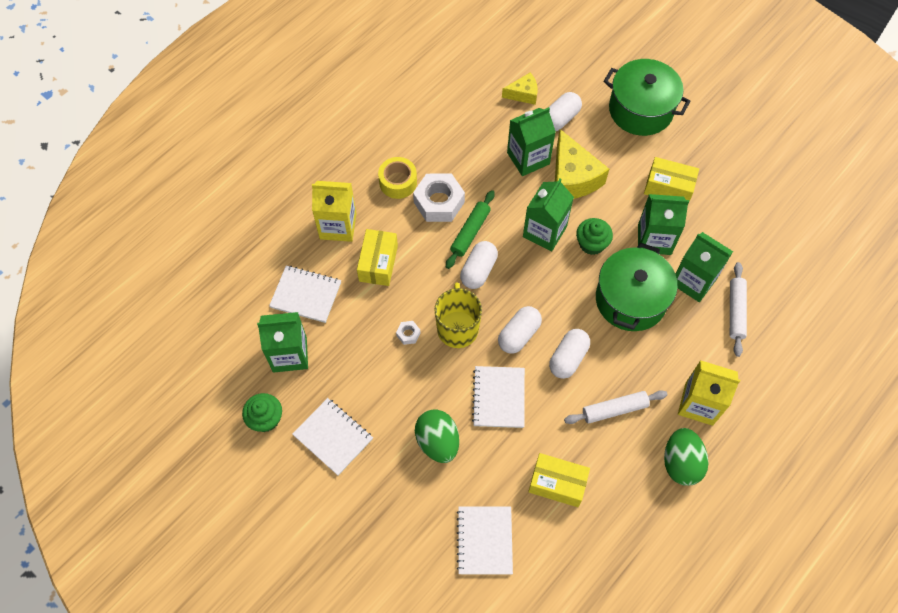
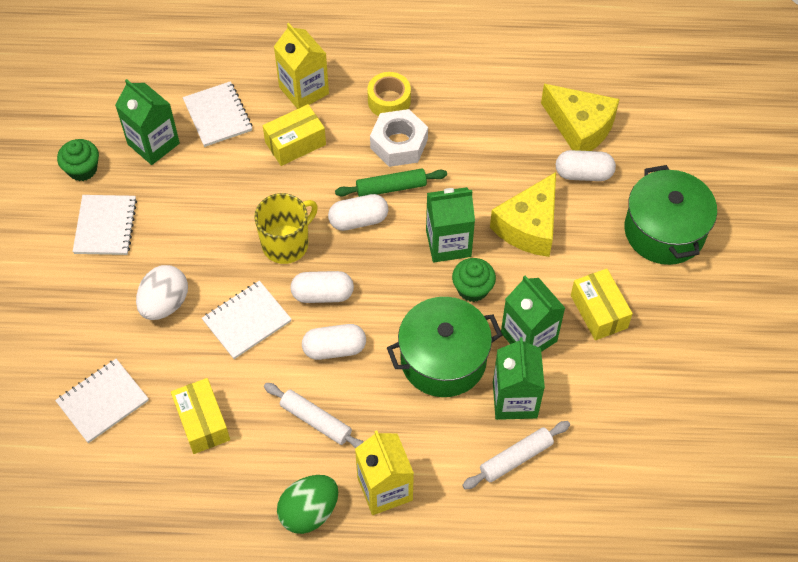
camera: 50 degrees right, 5 degrees down
(408, 334) = (247, 212): white nut -> none
(437, 442) = (165, 304): green egg -> white egg
(523, 94) = (580, 127): yellow cheese -> yellow cheese, size x1.82
(528, 158) = (513, 178): green carton -> none

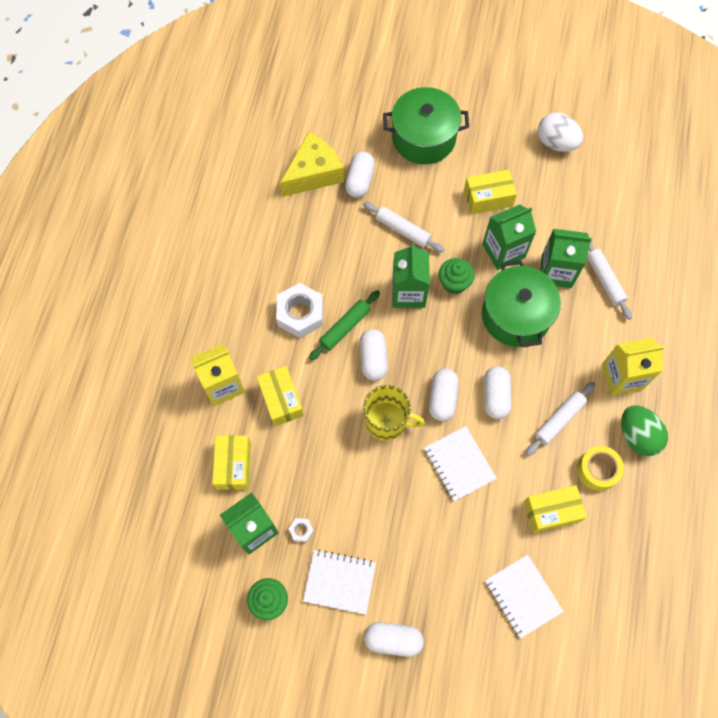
camera: 80 degrees left, 10 degrees up
(49, 282) = (393, 639): none -> white capsule
(156, 184) = (301, 530): none -> white nut
(165, 304) = (432, 533): white egg -> white egg (556, 143)
(217, 115) = (234, 465): white notebook -> yellow box
(286, 244) = (387, 421): yellow mug -> yellow mug turned 135 degrees clockwise
(389, 101) = (252, 314): yellow tape -> yellow tape (597, 470)
(391, 187) = (345, 327): green rolling pin -> green rolling pin turned 45 degrees clockwise
(529, 226) = (403, 230): yellow cheese -> white rolling pin

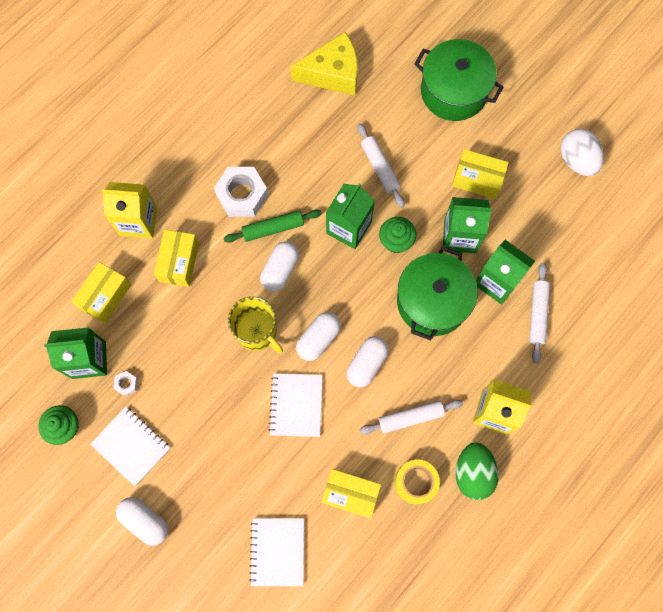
camera: 30 degrees right, 5 degrees up
(360, 181) = (370, 102): white capsule -> none

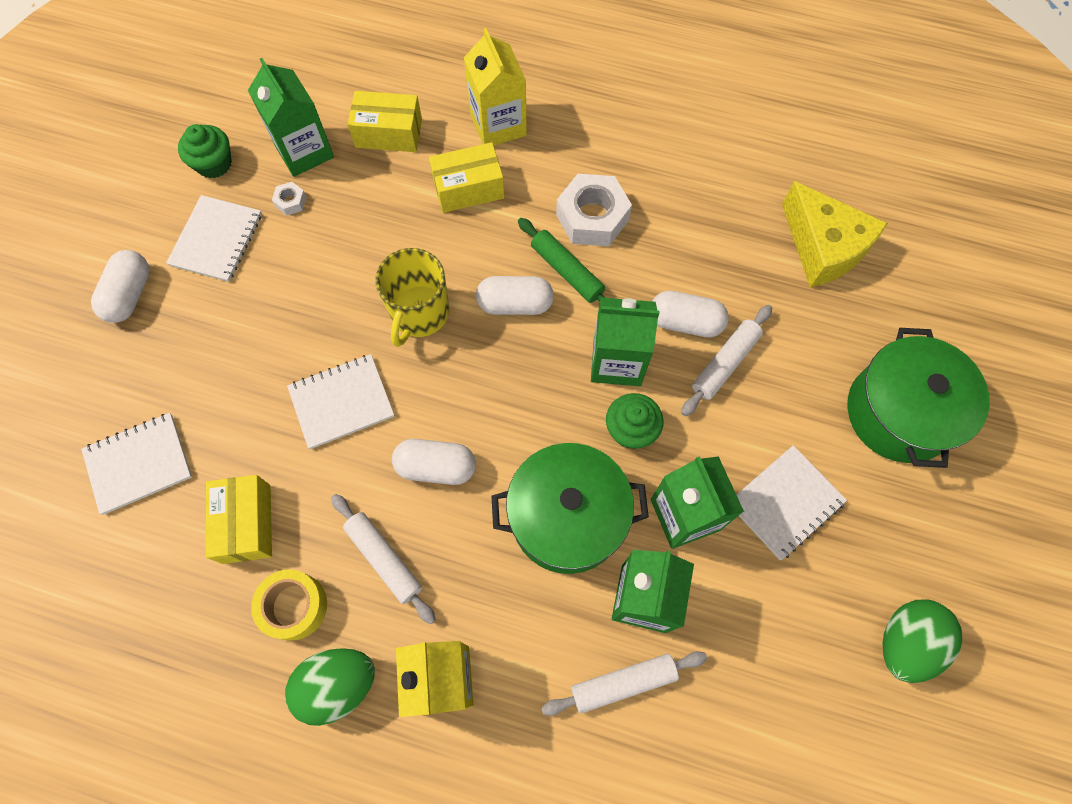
camera: 65 degrees right, 5 degrees down
(318, 339) = (443, 390): white capsule -> white capsule (685, 322)
(477, 179) = (785, 503): yellow box -> white notebook
(577, 160) = (905, 642): white egg -> green egg

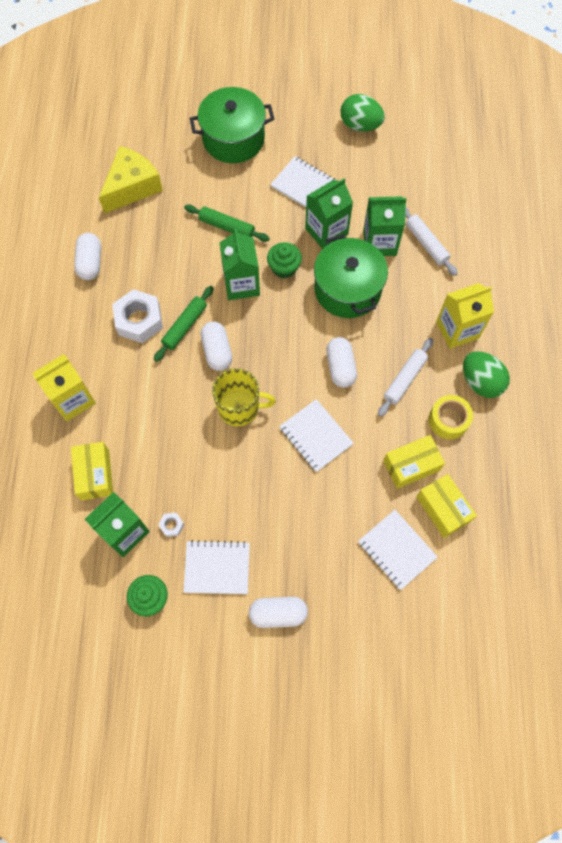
camera: 105 degrees left, 0 degrees up
(468, 188) = (133, 404): yellow box -> yellow box (443, 509)
(685, 322) = (204, 252): white capsule -> white capsule (90, 263)
(725, 363) = (227, 227): white rolling pin -> green rolling pin

